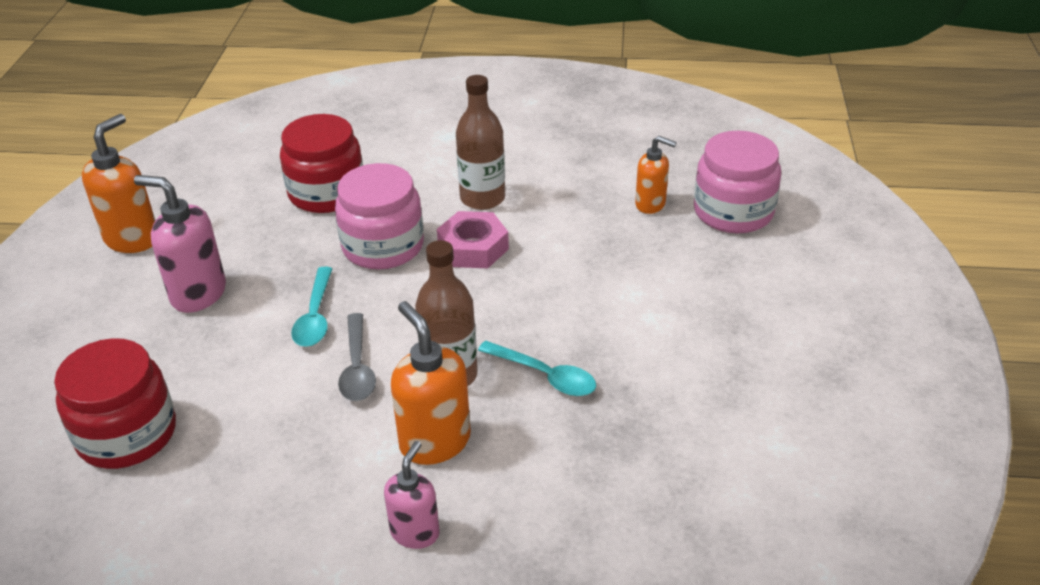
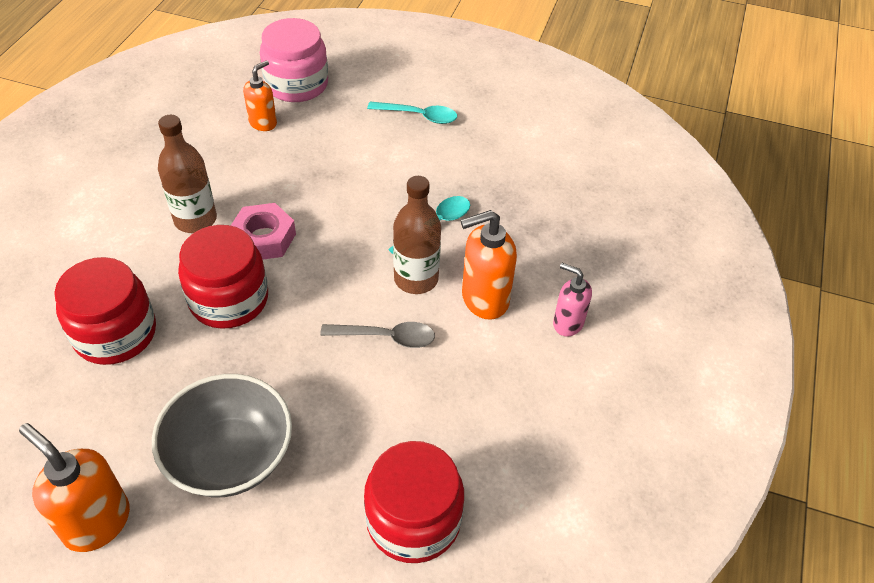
camera: 80 degrees left, 10 degrees up
(198, 294) = (230, 456): pink soap dispenser -> grey bowl
(315, 316) = (307, 361): turquoise spoon -> turquoise spoon (419, 116)
(383, 246) = (229, 299): pink jar -> red jar

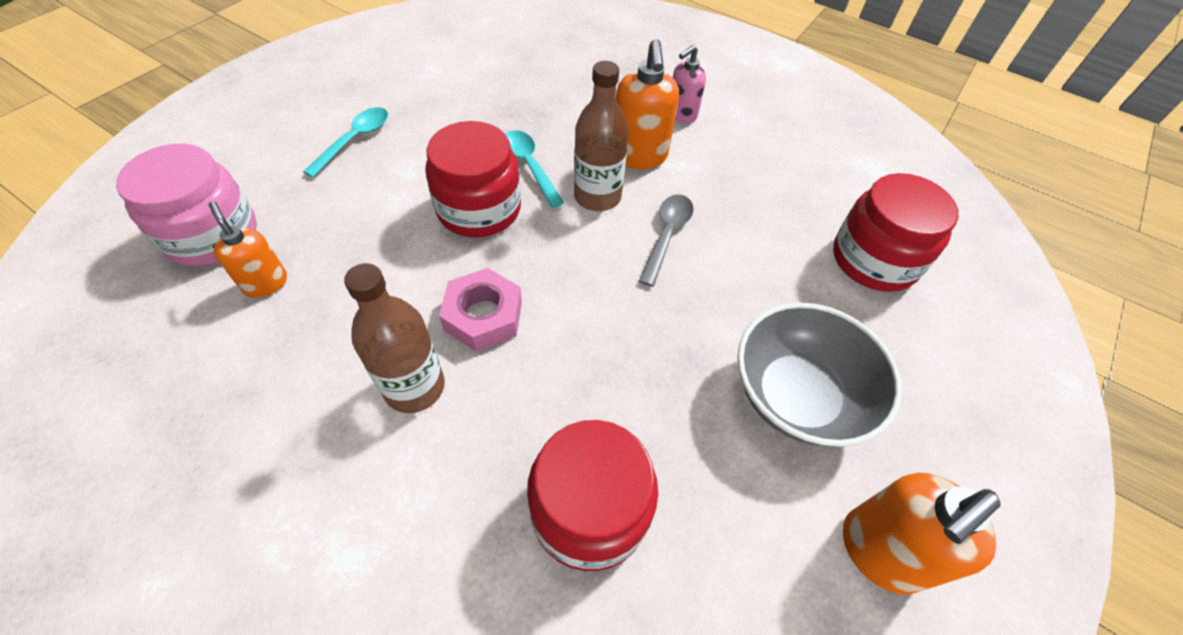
camera: 75 degrees left, 5 degrees up
(229, 299) = (571, 367): red jar -> red jar (479, 209)

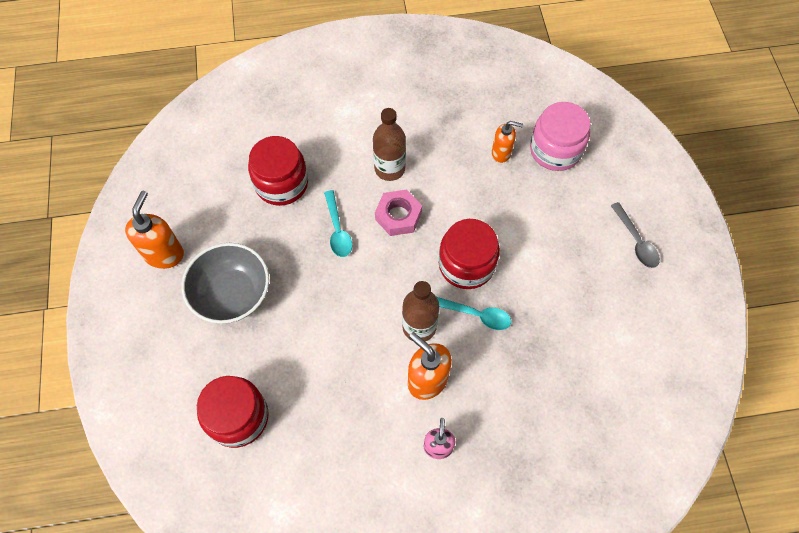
camera: 140 degrees right, 10 degrees up
(355, 140) = (580, 247): turquoise spoon -> turquoise spoon (337, 230)
(667, 235) = (360, 333): grey spoon -> grey spoon (636, 241)

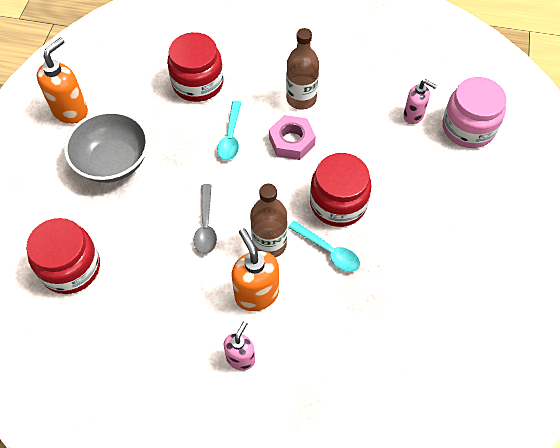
camera: 20 degrees right, 5 degrees down
(501, 153) = (413, 115): orange soap dispenser -> pink soap dispenser
(636, 241) = (517, 234): grey spoon -> grey spoon (206, 225)

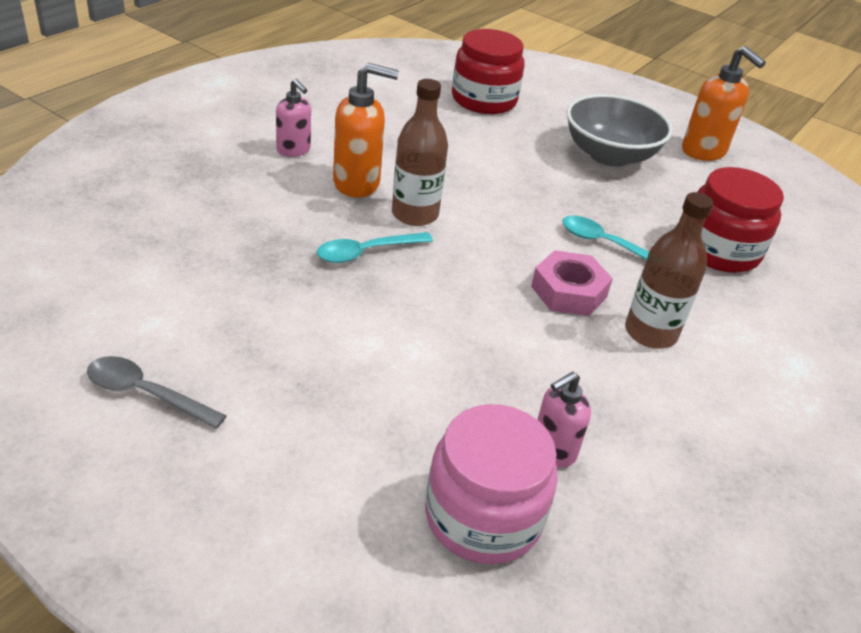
camera: 110 degrees right, 20 degrees down
(206, 225) = (476, 183): grey spoon -> grey spoon (146, 393)
(338, 203) = (433, 290): red jar -> none

